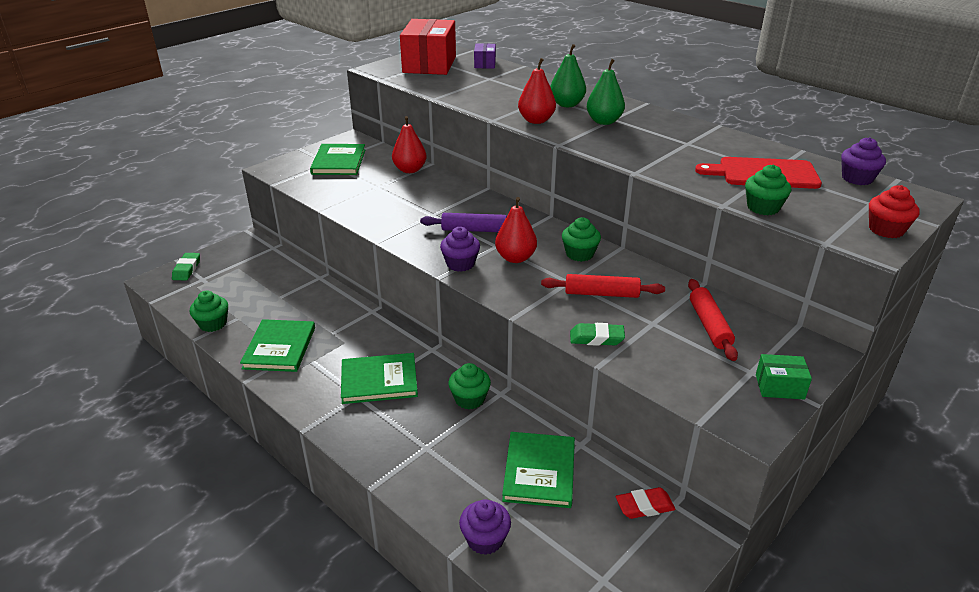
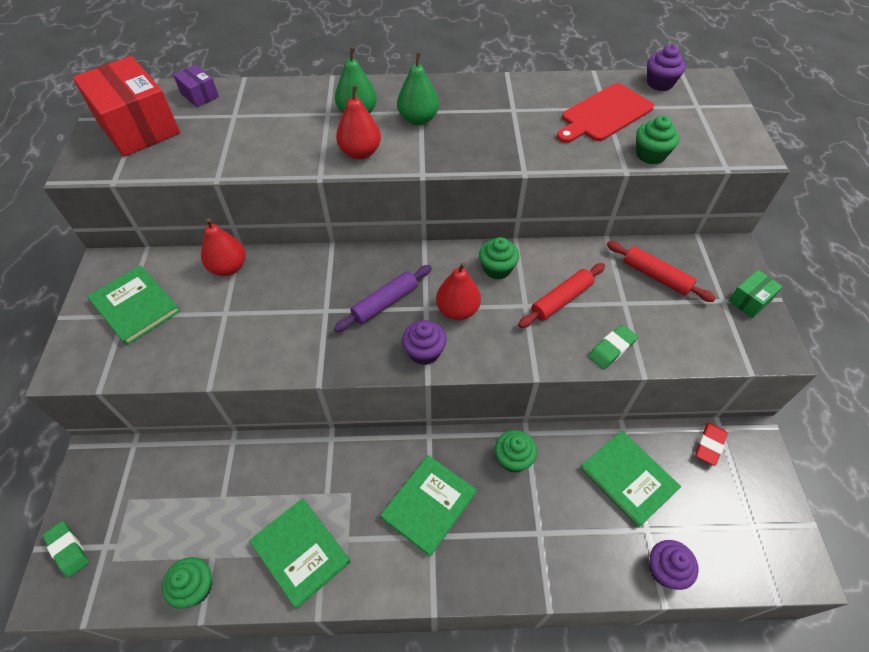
camera: 45 degrees left, 20 degrees up
(886, 230) = (736, 129): red cupcake -> none

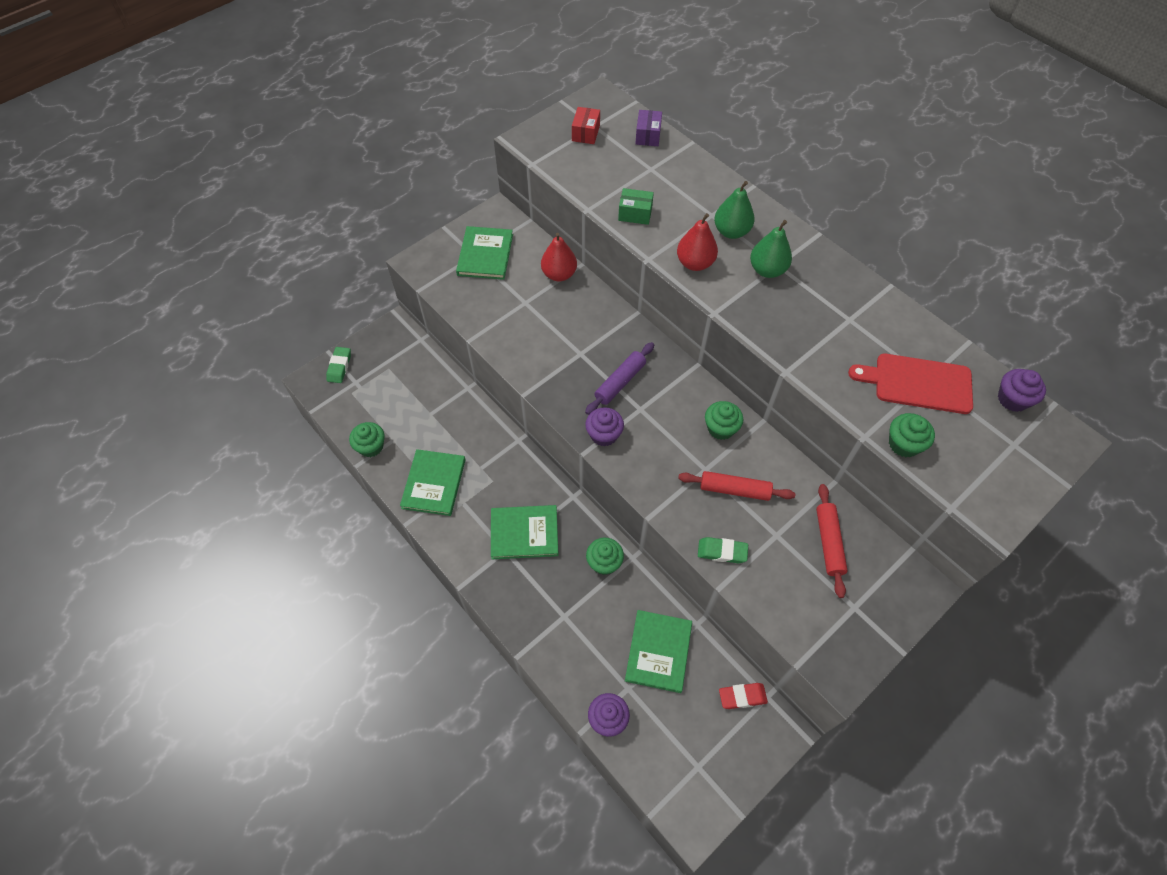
camera: 50 degrees right, 5 degrees up
(138, 127) = (586, 133): red box -> red box, size x0.46
(385, 303) = (620, 382): purple rolling pin -> purple rolling pin turned 60 degrees counterclockwise
(457, 310) = (657, 429): red pear -> none
(750, 301) = (875, 628): green box -> green box (635, 214)

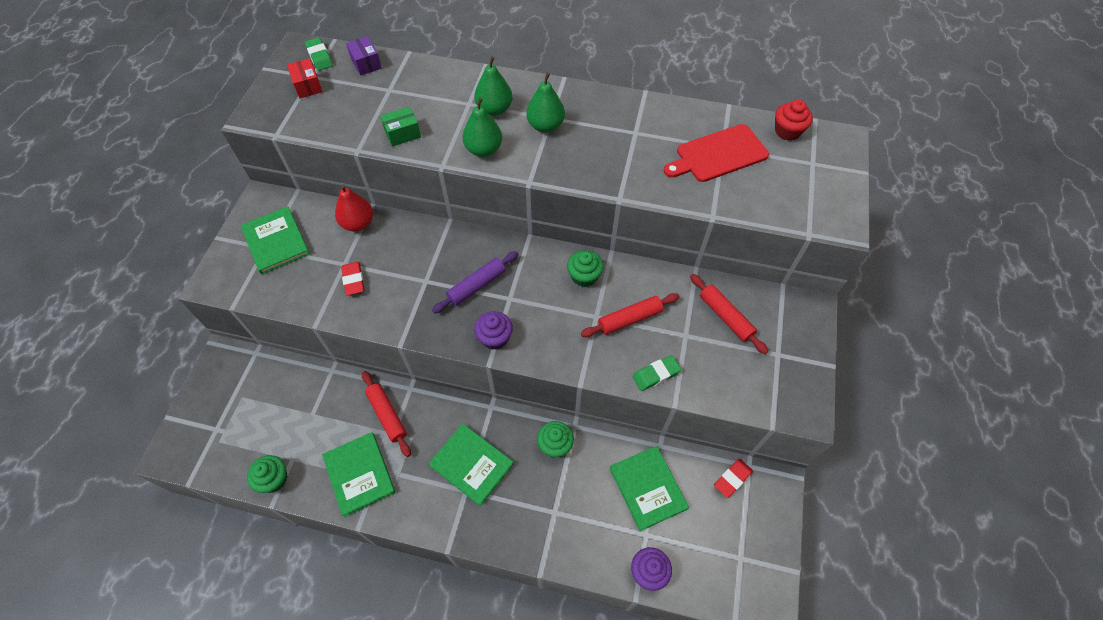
camera: 35 degrees left, 0 degrees up
(339, 367) = (189, 424): green eraser -> green eraser (319, 57)
(486, 450) = (387, 415): none -> red rolling pin
(523, 320) = (353, 280): none -> red eraser
(524, 533) = (471, 464): green book -> green book turned 75 degrees clockwise
(620, 382) = (477, 286): purple rolling pin -> purple rolling pin turned 45 degrees clockwise
(695, 263) = (483, 149): red pear -> green pear
(904, 444) = (743, 206): green cupcake -> none
(1012, 399) = (787, 131): purple cupcake -> red cupcake

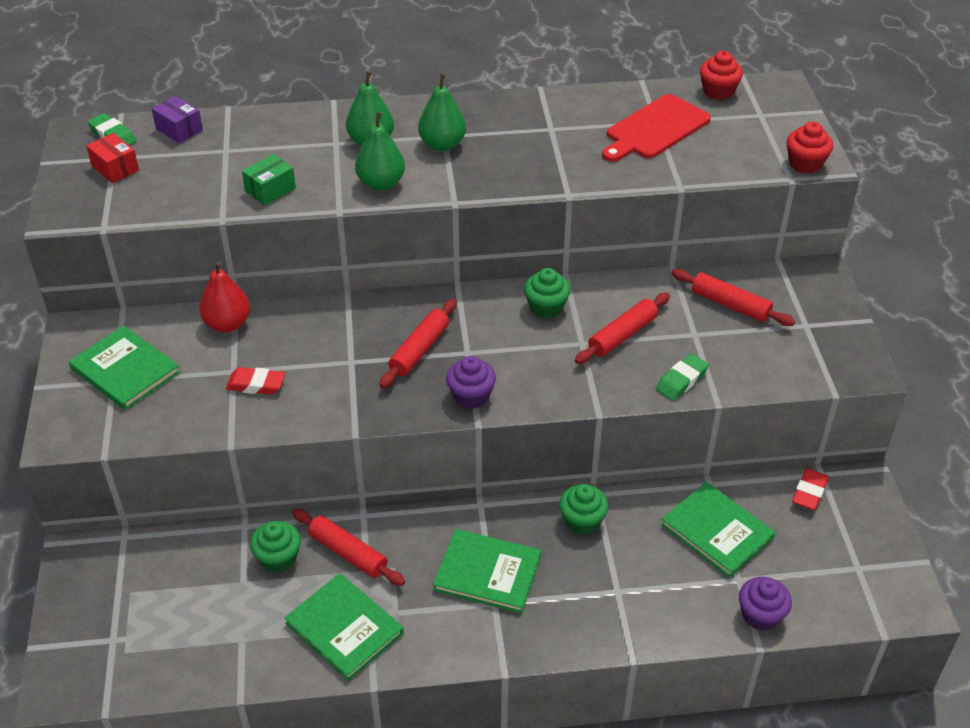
camera: 20 degrees left, 15 degrees down
(274, 479) = (228, 670): green cupcake -> green cupcake (278, 558)
(353, 280) = (256, 384): red eraser -> red eraser turned 45 degrees counterclockwise
(477, 286) = (419, 350): purple rolling pin -> red rolling pin
(829, 222) = (805, 163): none -> red cupcake

